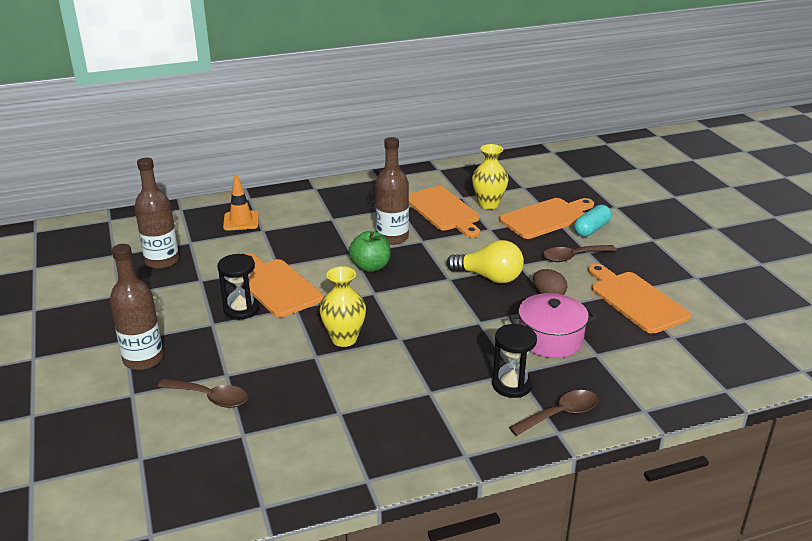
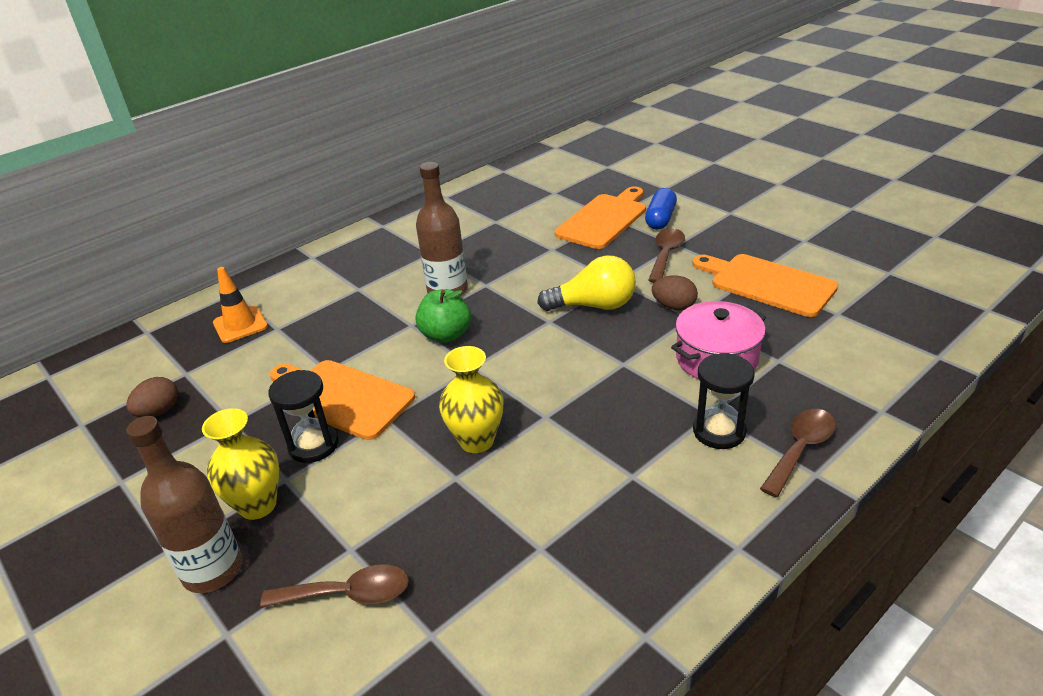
camera: 20 degrees left, 5 degrees up
(162, 261) = (159, 412): brown bottle -> brown egg
(443, 211) = (485, 242): orange cutting board -> none
(488, 204) = (530, 221): yellow vase -> yellow vase (257, 505)
(573, 257) = (666, 255): brown spoon -> brown spoon turned 150 degrees clockwise
(591, 229) = (660, 219): turquoise capsule -> blue capsule

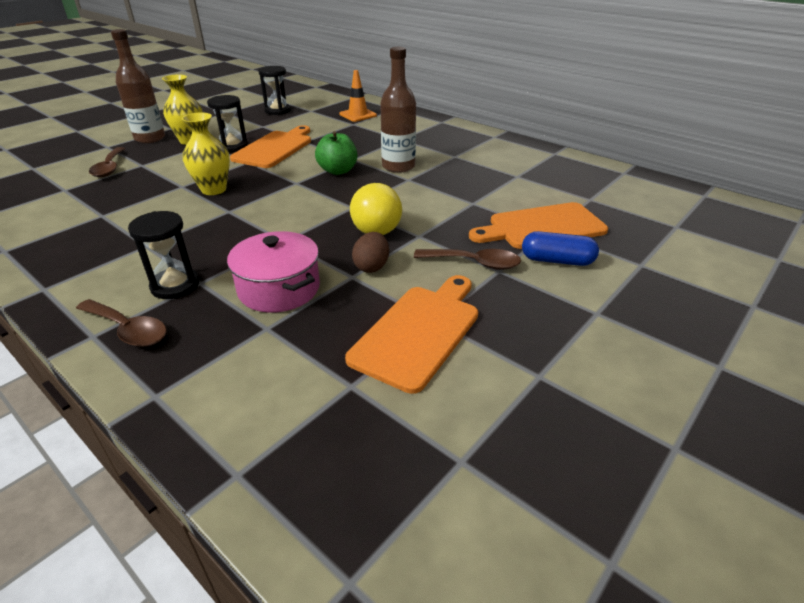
camera: 80 degrees right, 0 degrees up
(159, 412) = (277, 111): brown egg -> black hourglass
(604, 219) = (542, 227): orange cutting board -> orange cutting board turned 135 degrees clockwise

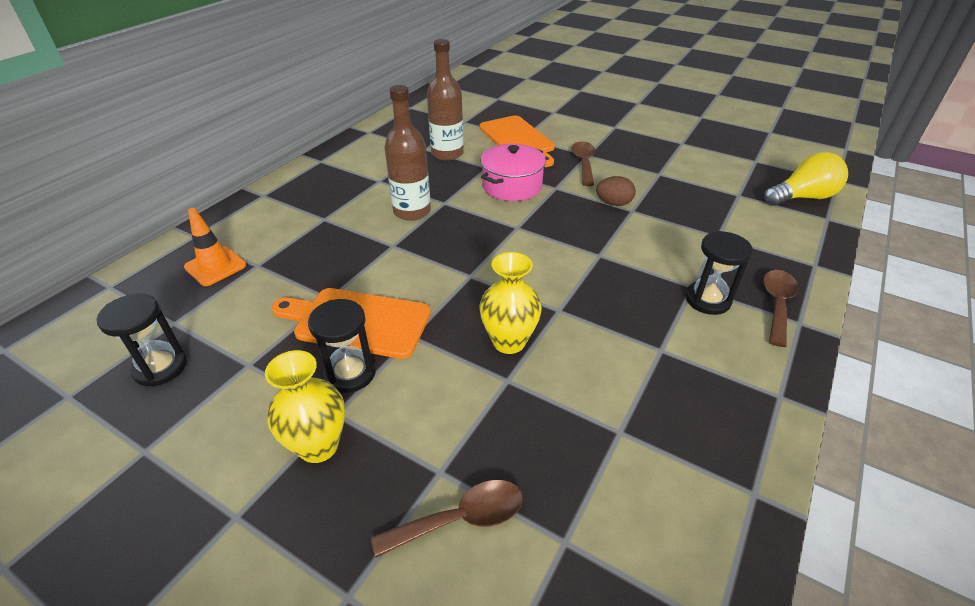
camera: 100 degrees left, 5 degrees up
(150, 138) = (299, 528): brown bottle -> brown bottle (447, 153)
(279, 289) = (671, 241): pink pot -> pink pot (512, 186)
(338, 171) = (430, 250): green apple -> none
(375, 225) = (548, 210): yellow light bulb -> yellow light bulb (802, 197)
(419, 332) = (674, 178): orange cutting board -> none
(557, 261) = (563, 136): blue capsule -> none

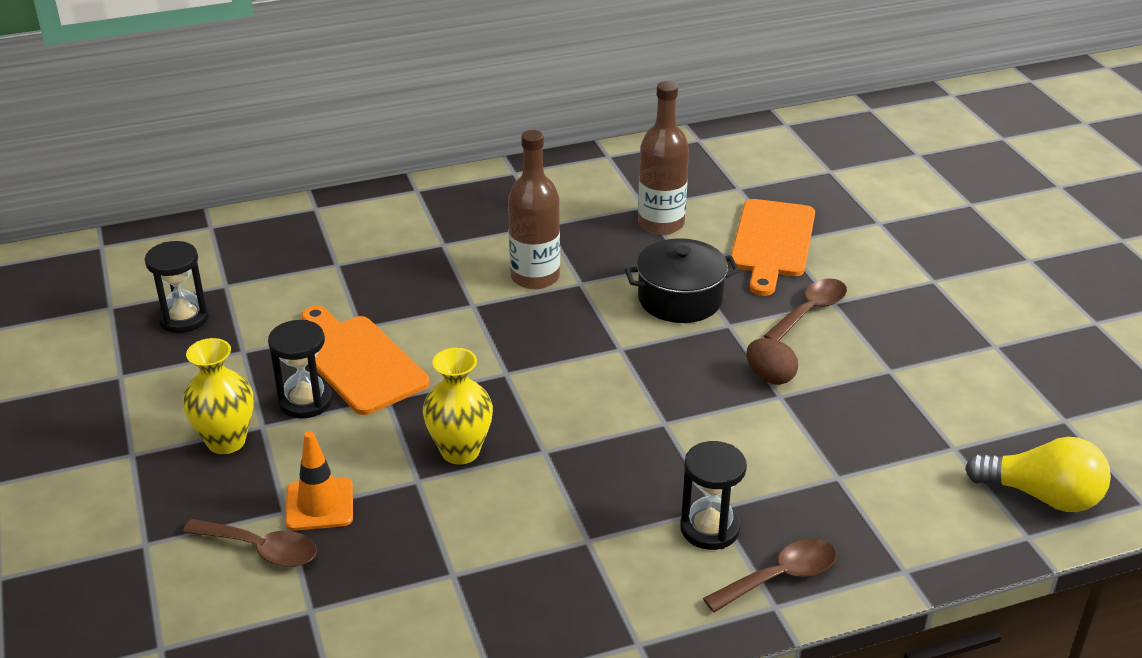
camera: 40 degrees right, 5 degrees down
(215, 266) = (303, 248): orange traffic cone -> orange traffic cone (319, 505)
(512, 186) = (680, 299): pink pot -> black pot

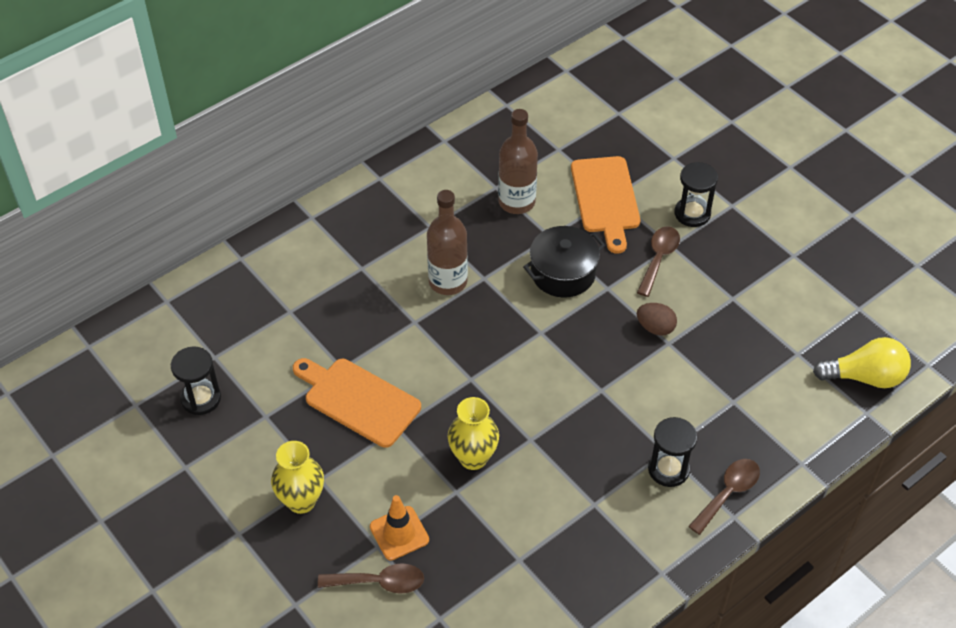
camera: 20 degrees left, 15 degrees up
(305, 401) = (339, 448): black hourglass -> black hourglass (692, 213)

